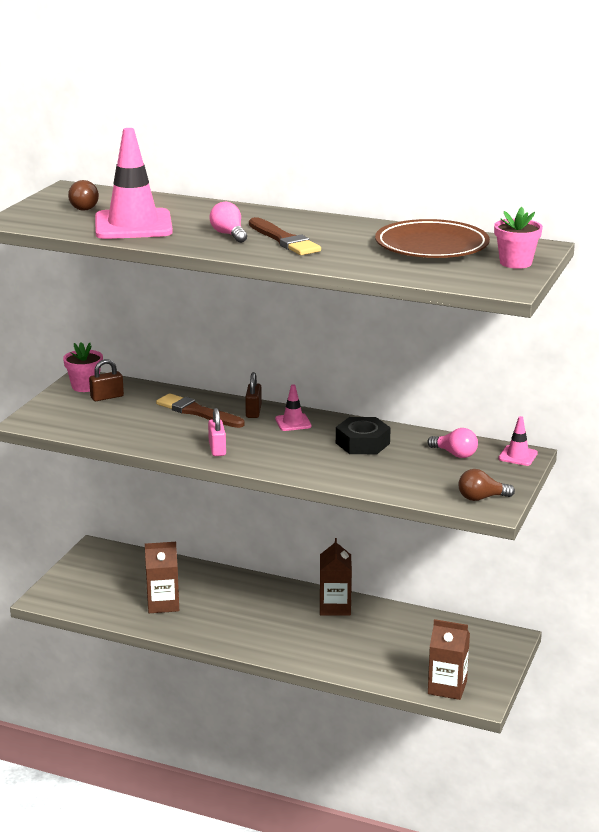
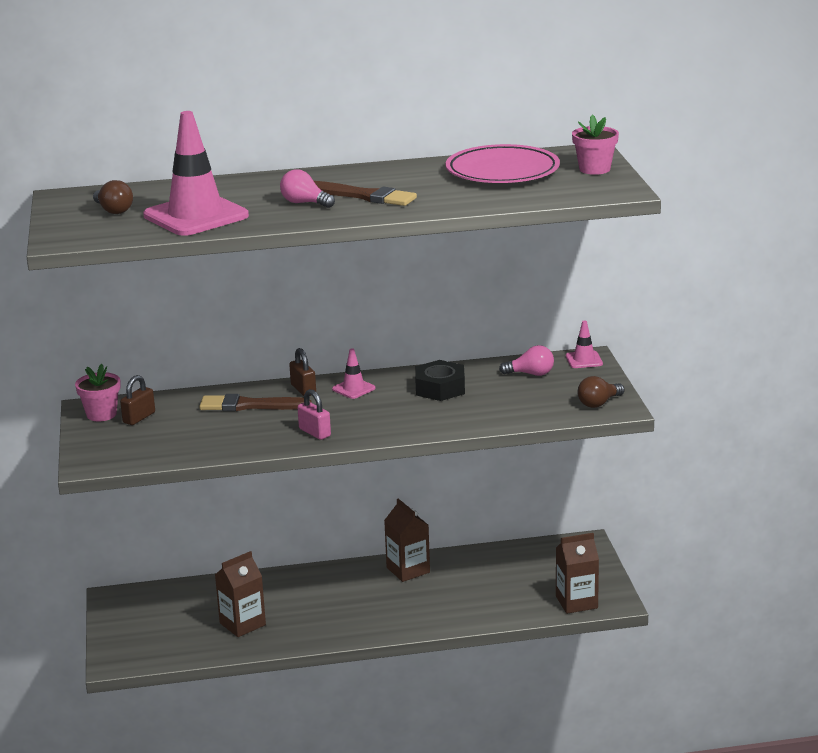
camera: 30 degrees left, 0 degrees up
(431, 246) = (502, 171): brown plate -> pink plate

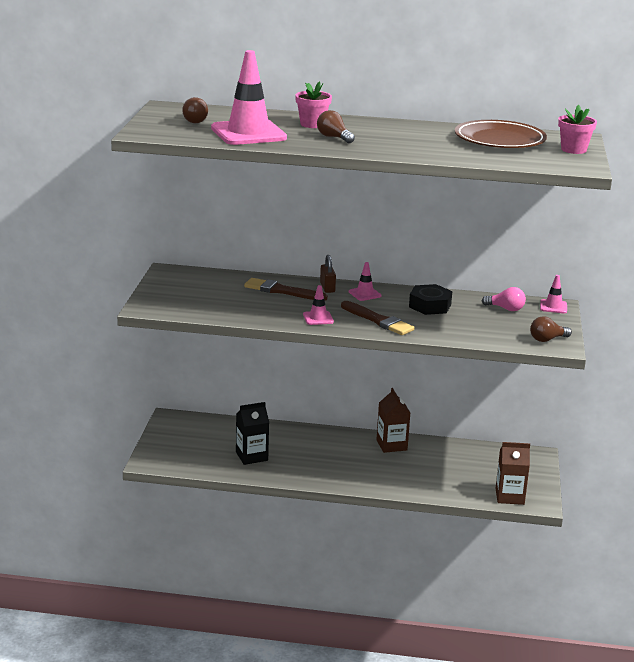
camera: 15 degrees right, 0 degrees up
(101, 414) = (174, 277): pink flower pot -> pink flower pot (312, 124)
(139, 418) = (198, 284): brown padlock -> none
(242, 624) = (251, 456): brown carton -> black carton
(304, 203) = (333, 137): pink light bulb -> brown light bulb
(314, 432) = (318, 318): pink padlock -> pink traffic cone
(364, 196) = (381, 140): brown brush -> brown brush (378, 320)
(502, 171) = (499, 140): pink plate -> brown plate

